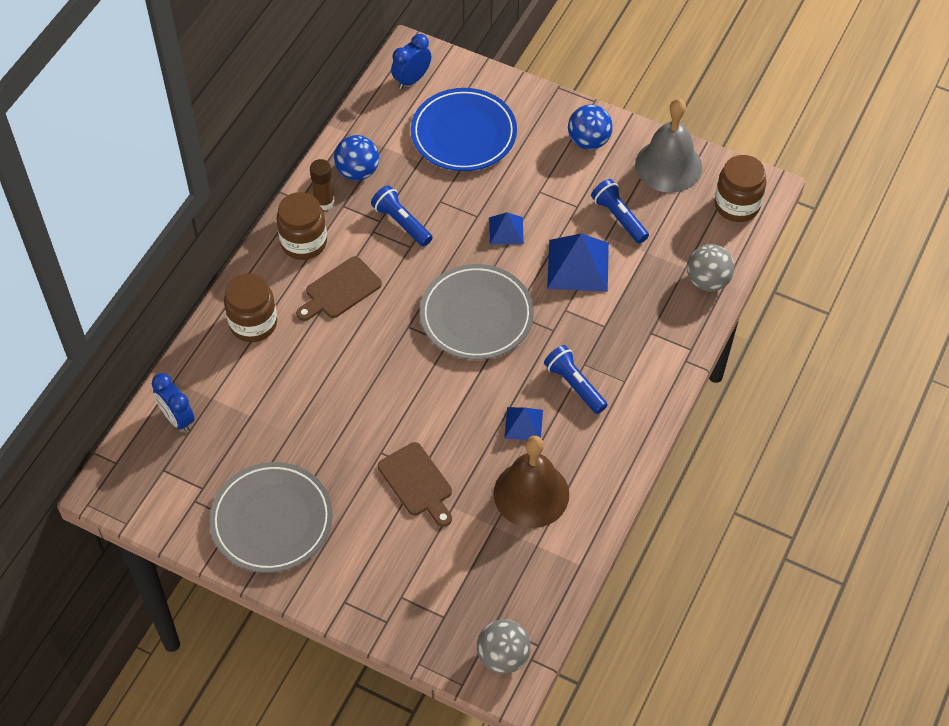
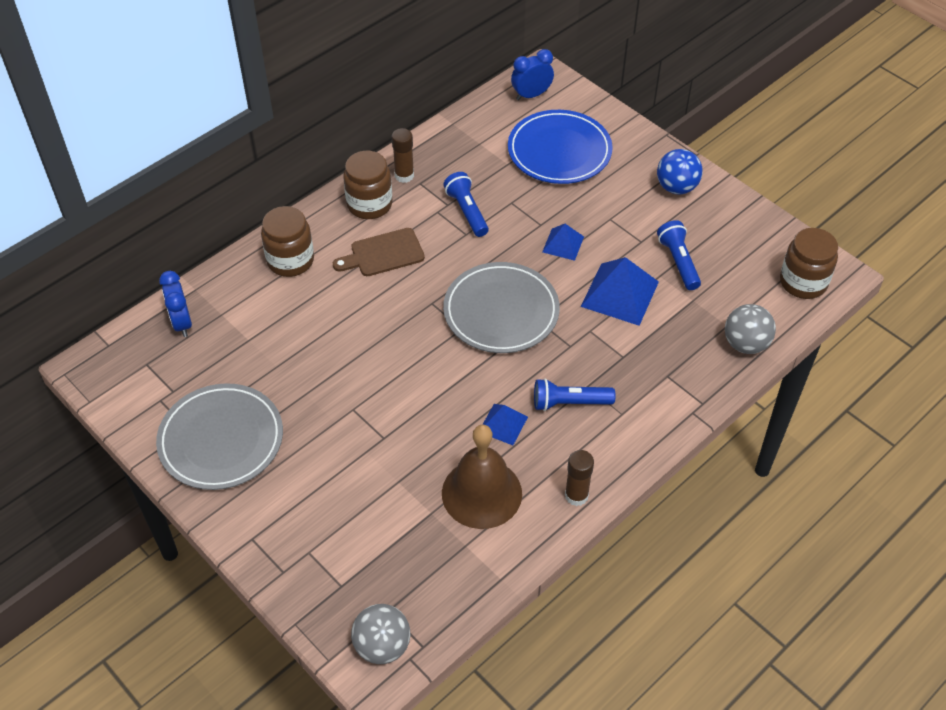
camera: 20 degrees right, 5 degrees down
(357, 171) = (446, 158): blue ball -> none
(417, 482) = (374, 448): brown cutting board -> none
(574, 385) = (569, 403): blue flashlight -> blue flashlight turned 75 degrees counterclockwise
(614, 469) = (576, 495): none -> brown glue stick
(668, 165) = (747, 229): grey bell -> none

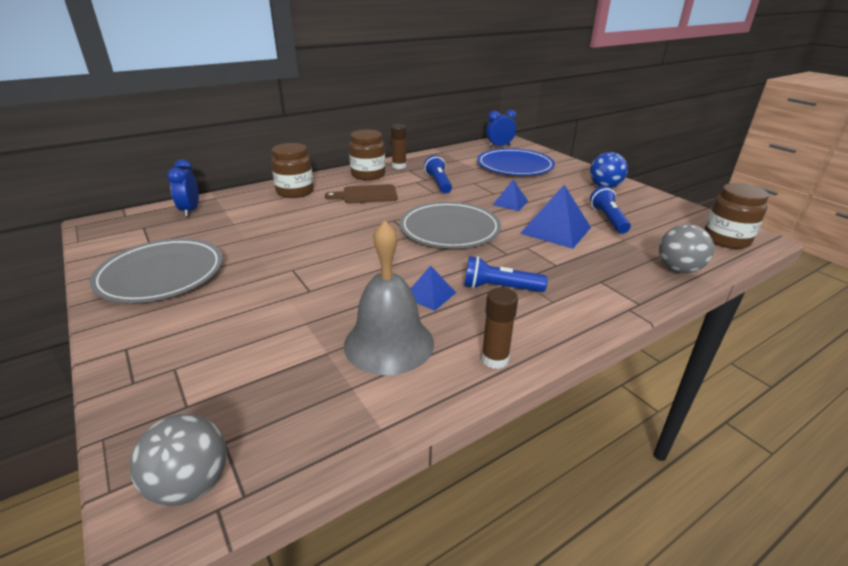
camera: 10 degrees right, 20 degrees down
(481, 493) = (389, 343): brown bell -> grey bell

